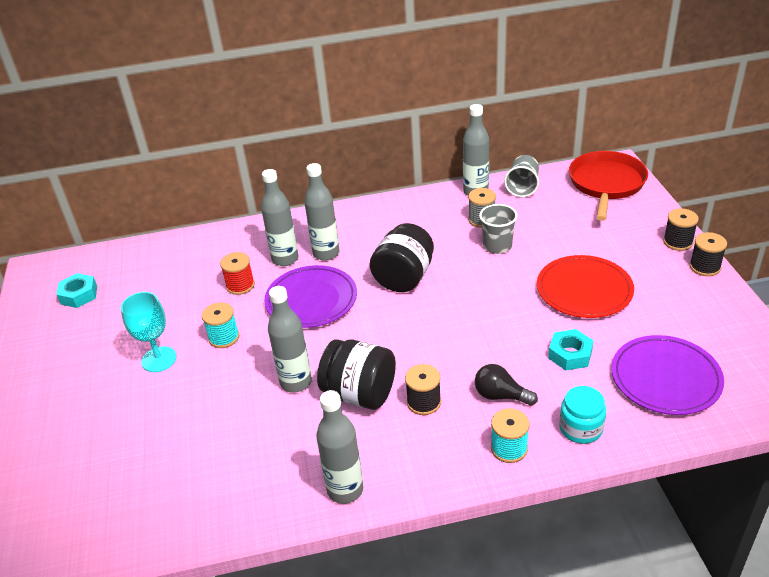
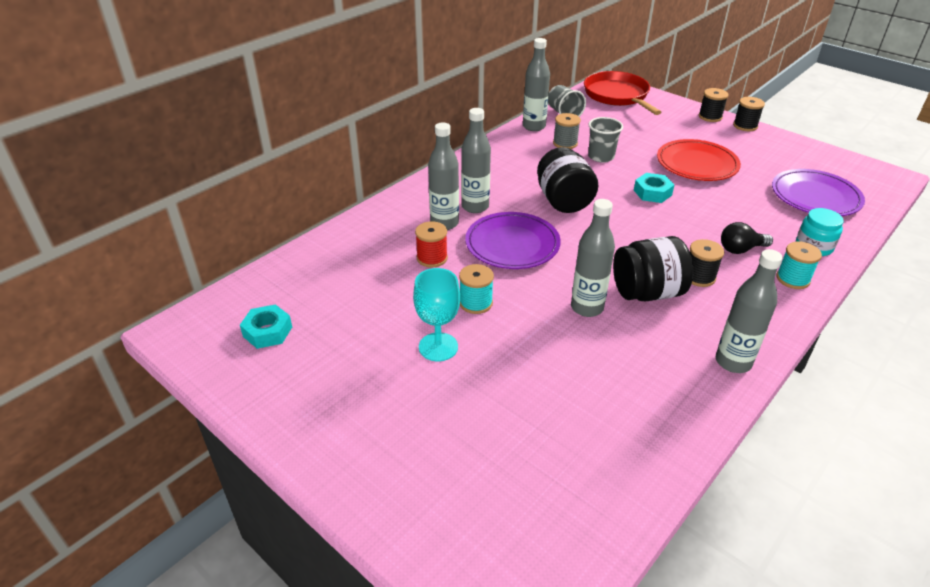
camera: 40 degrees left, 0 degrees up
(570, 354) = (744, 206): turquoise nut -> turquoise nut (652, 192)

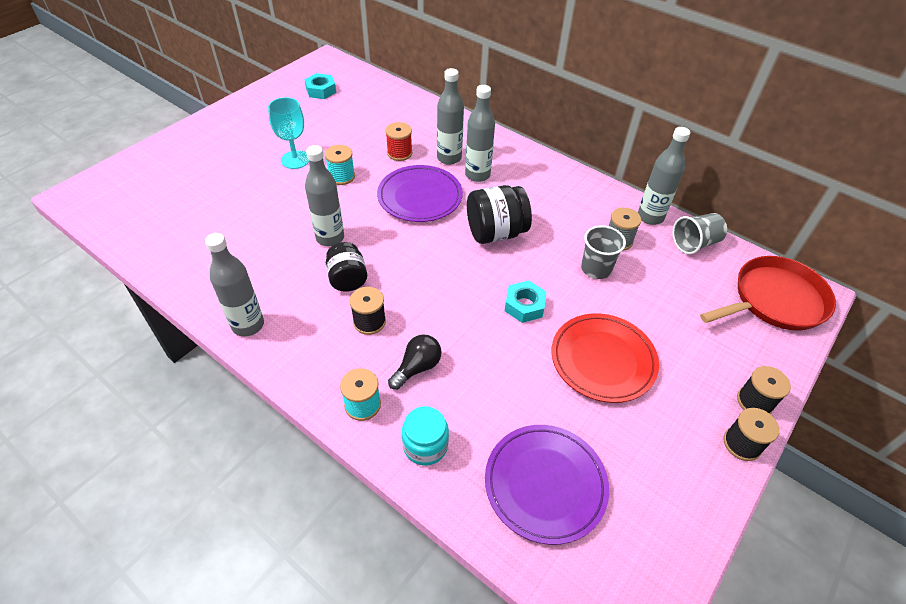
camera: 85 degrees right, 10 degrees up
(647, 292) = (347, 279): black jar -> black jar, size x0.66
(740, 249) = (417, 367): black light bulb -> black light bulb turned 60 degrees clockwise

